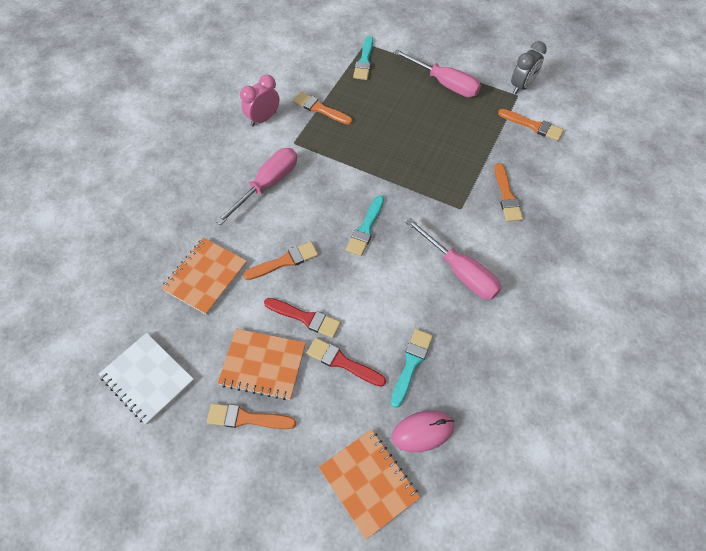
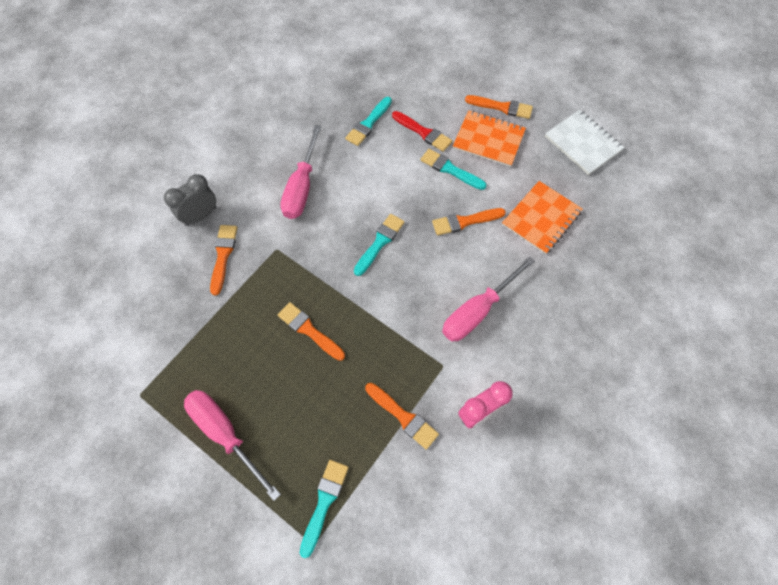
camera: 170 degrees left, 5 degrees up
(305, 318) = (450, 169): red brush -> turquoise brush
(368, 482) = (417, 61): orange notebook -> none
(422, 431) = (372, 82): pink mouse -> none
(460, 271) = (302, 187): pink screwdriver -> pink screwdriver turned 135 degrees counterclockwise
(521, 86) = (126, 410): grey clock -> grey clock (201, 216)
(533, 126) = (146, 342): orange brush -> orange brush (309, 330)

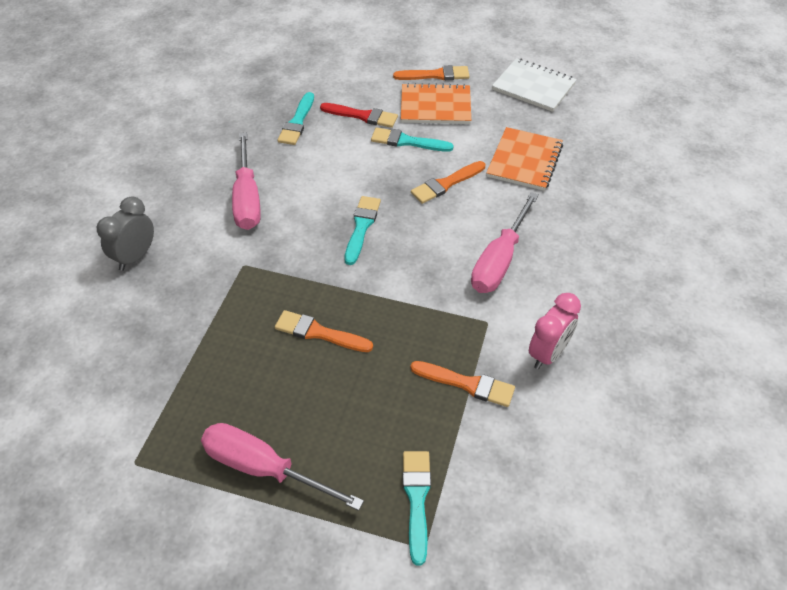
camera: 20 degrees left, 15 degrees down
(223, 255) = (181, 288): orange brush -> none

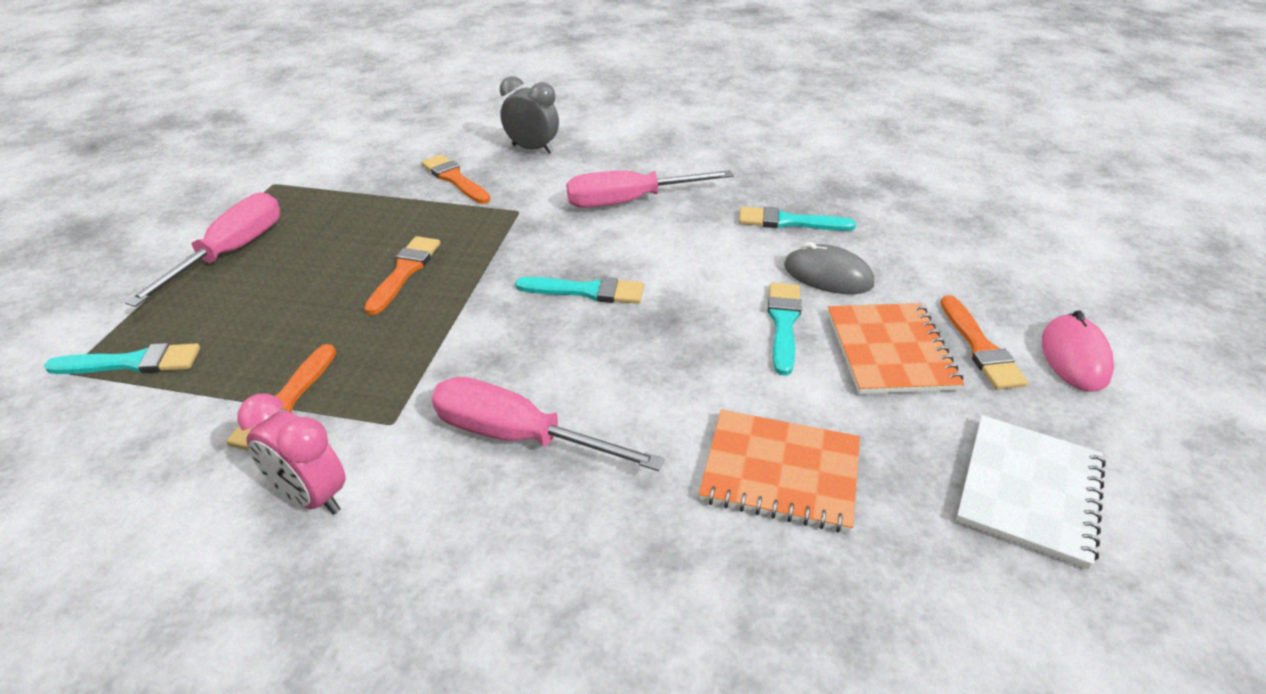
camera: 85 degrees right, 10 degrees down
(362, 116) = (827, 276): red brush -> grey mouse
(445, 48) = (1074, 357): none -> pink mouse
(446, 184) = (692, 369): orange brush -> orange brush (454, 179)

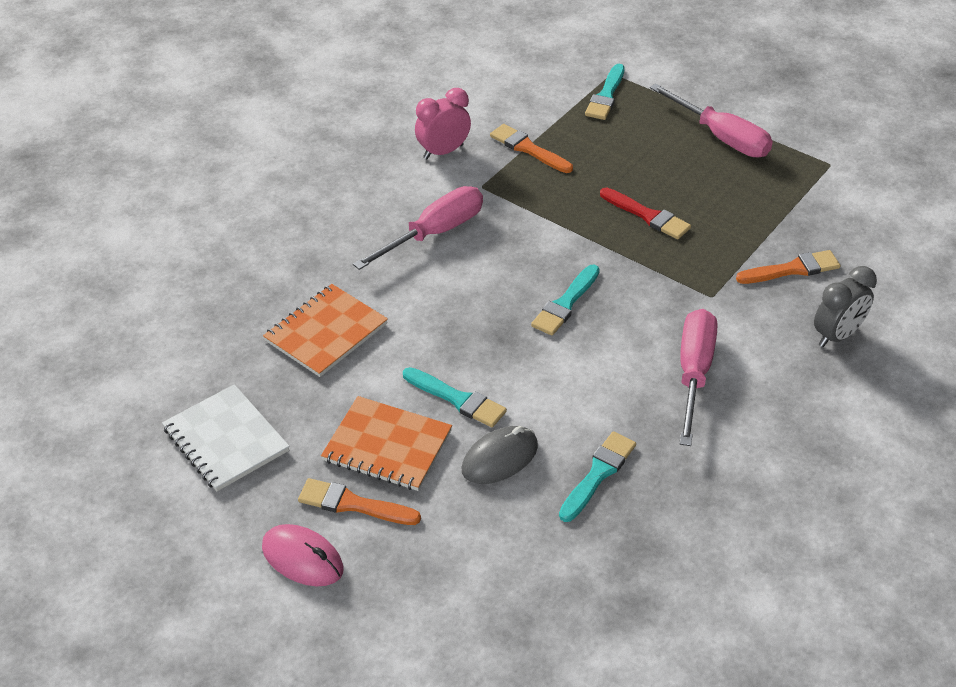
camera: 115 degrees right, 5 degrees up
(404, 271) = (647, 216): orange brush -> red brush

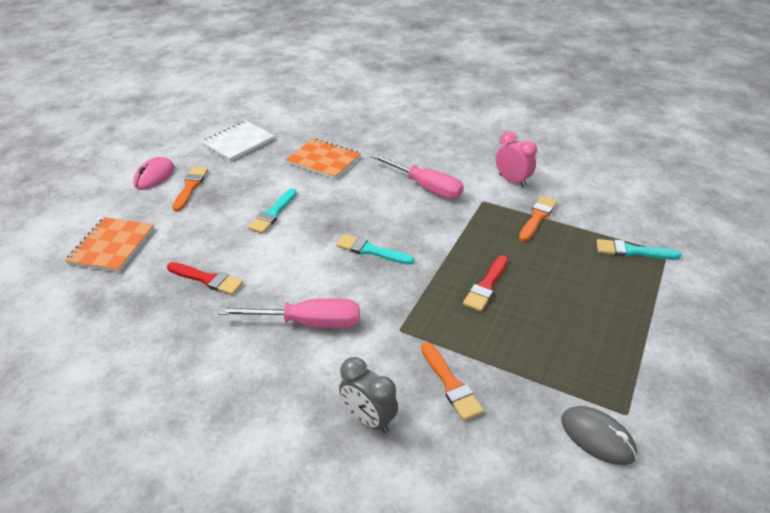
camera: 80 degrees right, 5 degrees down
(387, 446) = (234, 192): orange notebook -> orange notebook (112, 246)
(499, 458) = (223, 235): grey mouse -> grey mouse (597, 437)
(598, 474) = (207, 279): turquoise brush -> red brush
(721, 137) = (620, 327): pink screwdriver -> none

